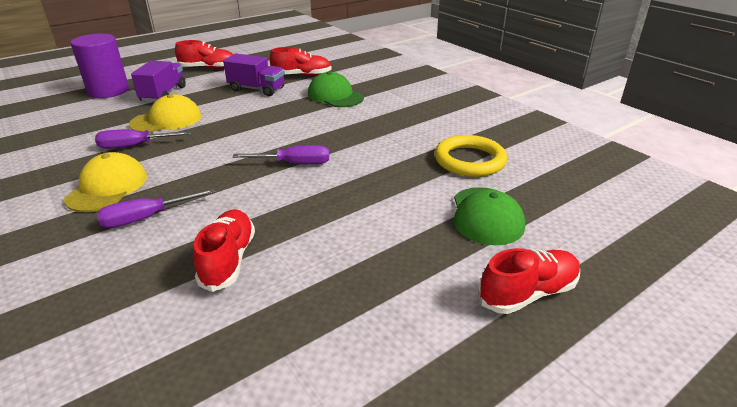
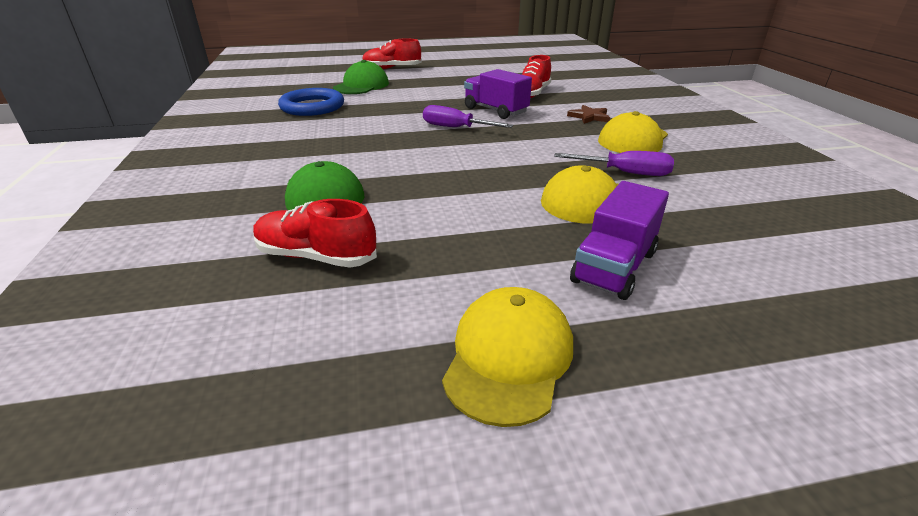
camera: 155 degrees left, 0 degrees up
(108, 91) = (754, 313): purple cylinder -> none
(146, 218) = (589, 117): purple screwdriver -> brown star
(208, 68) = (508, 357): red shoe -> yellow cap
(257, 89) = (430, 237): purple truck -> purple truck (495, 110)
(469, 160) = (312, 107): yellow ring -> blue ring

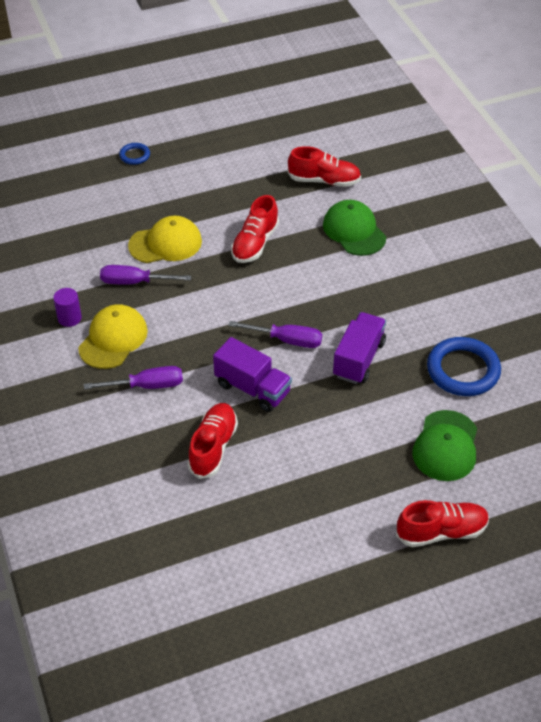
camera: 170 degrees right, 15 degrees up
(465, 192) = (255, 243): none -> red shoe
(508, 357) = (215, 144): yellow cap -> none
(589, 117) = (147, 386): brown star -> purple screwdriver
(614, 267) = (162, 193): purple truck -> purple truck (359, 359)
(691, 154) = (69, 318): none -> purple cylinder
(702, 351) = (134, 155): none -> blue ring

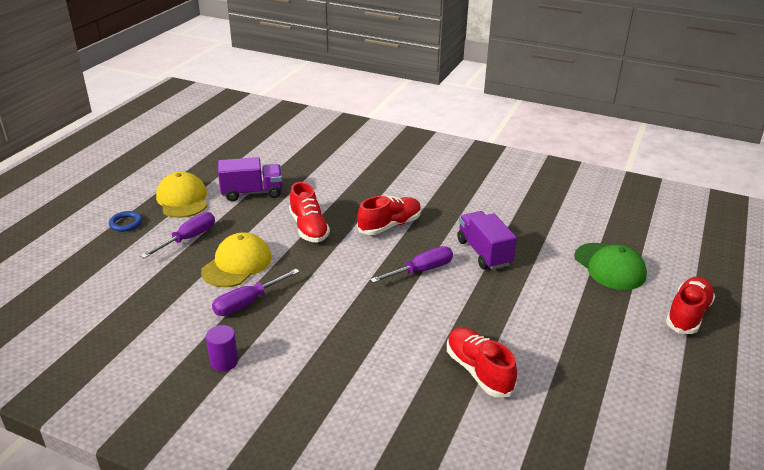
camera: 45 degrees left, 15 degrees down
(113, 339) = (287, 352): yellow cap -> yellow cap (182, 199)
(147, 386) = (365, 365): purple screwdriver -> purple screwdriver (189, 238)
(252, 388) = (445, 314): purple truck -> purple truck (252, 193)
(324, 181) = (304, 170): red shoe -> red shoe (390, 225)
(354, 231) = (367, 187): green cap -> none
(463, 370) = (550, 222): blue ring -> none

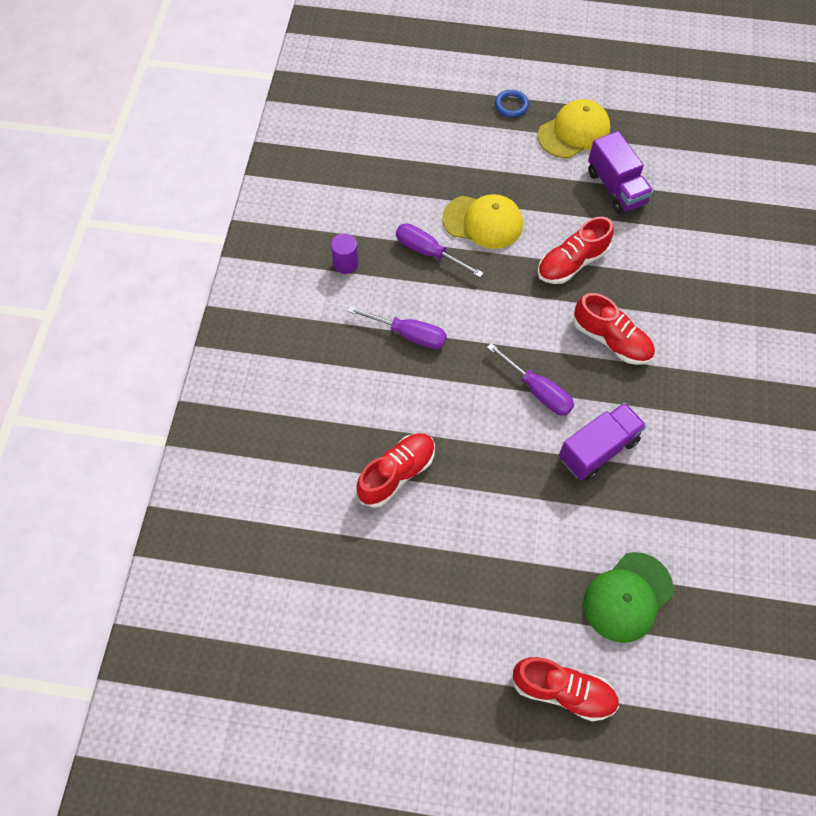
camera: 75 degrees right, 30 degrees up
(189, 238) = (508, 166): purple screwdriver -> purple screwdriver (409, 335)

